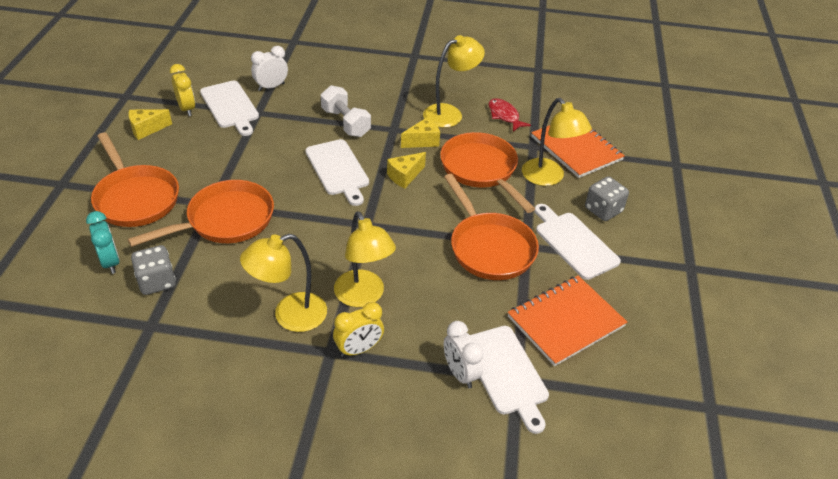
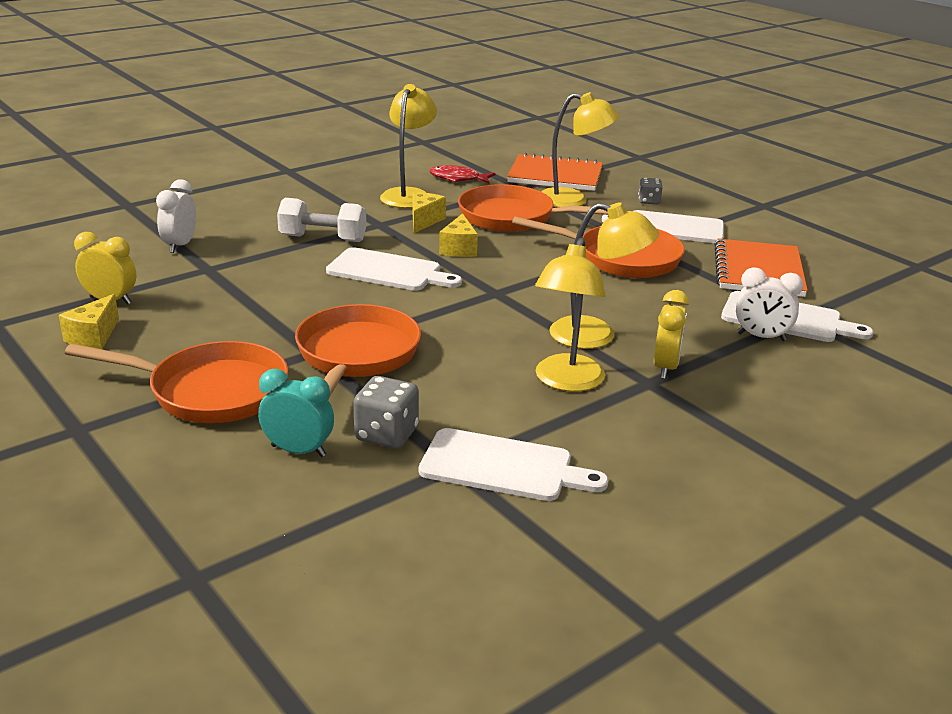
camera: 45 degrees left, 15 degrees down
(230, 106) = (163, 277): white cutting board -> white cutting board (503, 467)
(603, 210) = (649, 201): grey dice -> grey dice, size x0.63

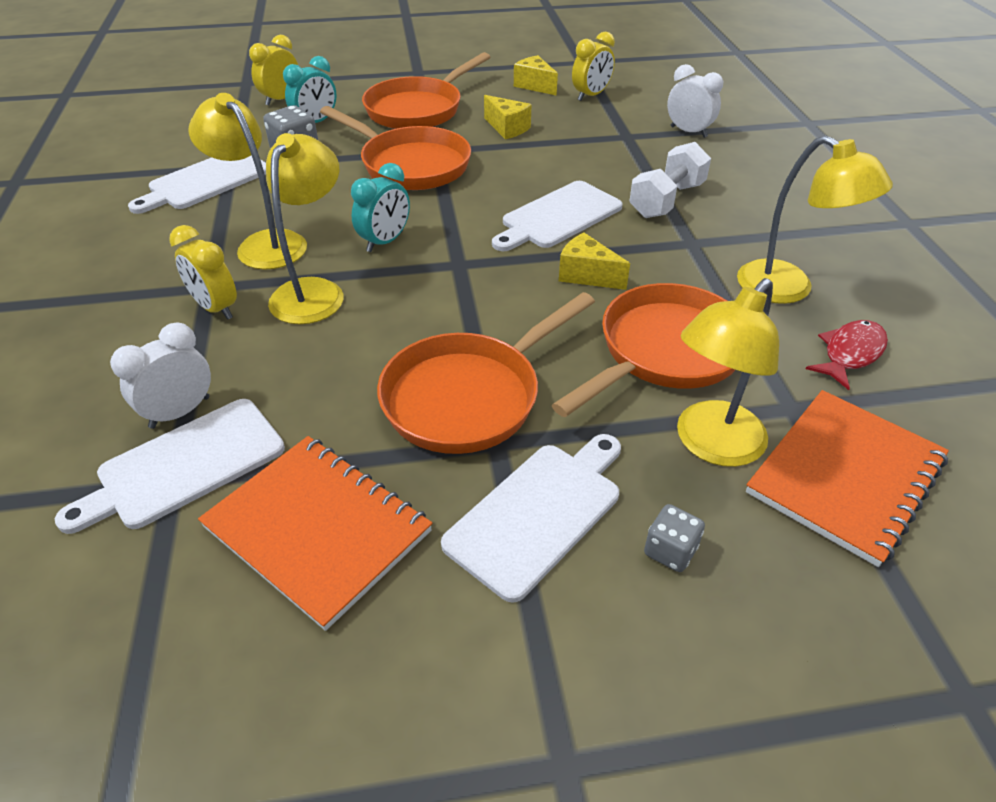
camera: 120 degrees right, 15 degrees up
(242, 511) = (281, 99): none -> yellow clock
(424, 221) = (687, 275): yellow cheese -> yellow cheese (507, 128)
(500, 328) = (385, 242): none -> turquoise clock
(596, 336) = (314, 291): yellow lamp -> yellow lamp turned 150 degrees clockwise

